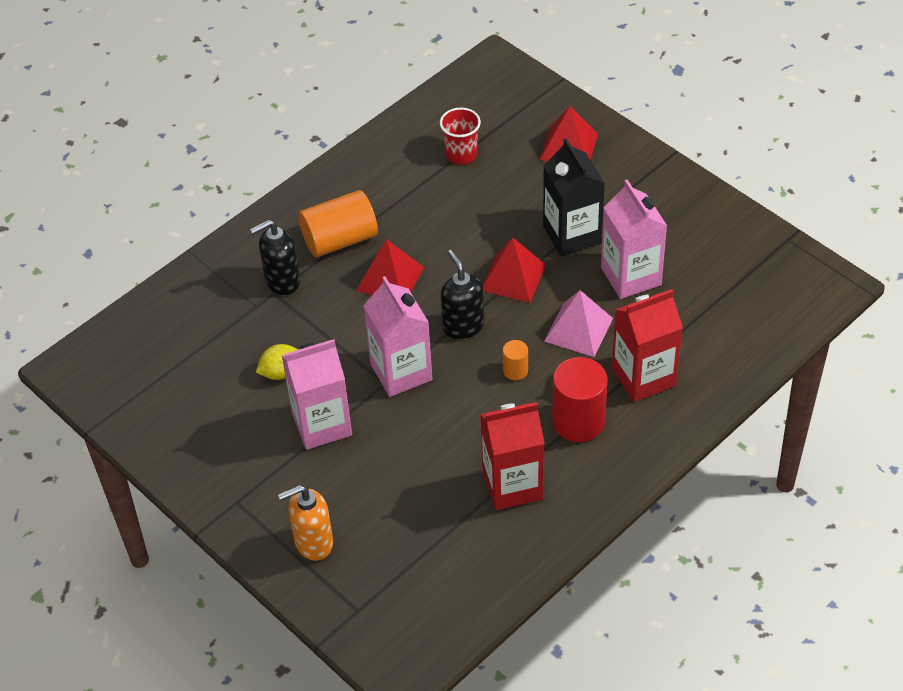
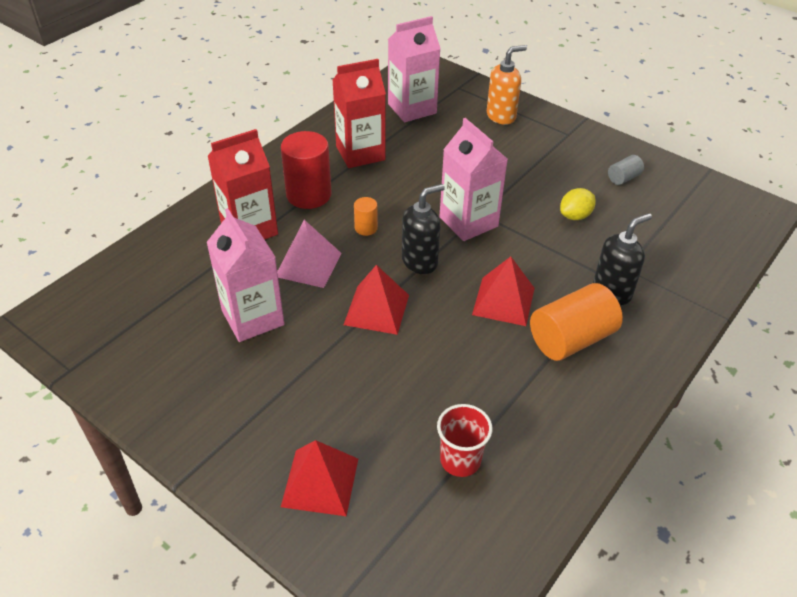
camera: 170 degrees right, 5 degrees down
(200, 423) = (623, 178): none -> grey cylinder
(322, 424) = (523, 182): pink carton -> pink carton (412, 108)
(463, 326) = (420, 261): black soap dispenser -> black soap dispenser turned 90 degrees counterclockwise
(572, 234) = (315, 360): black carton -> none

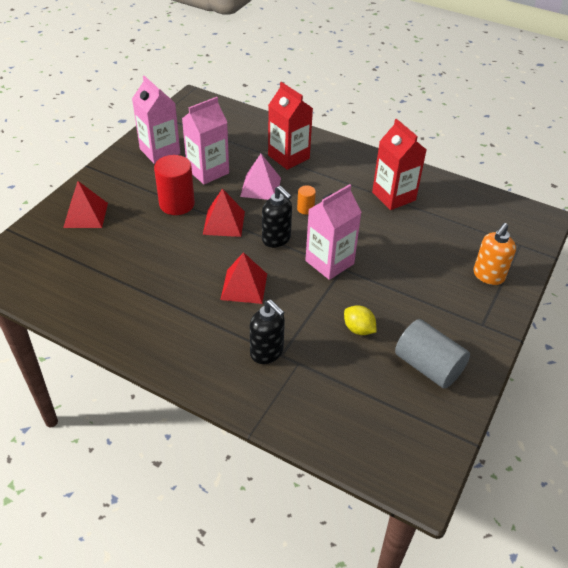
camera: 80 degrees right, 0 degrees up
(309, 195) = (333, 177): red cylinder -> red cylinder (177, 204)
(412, 108) = (469, 218): pink carton -> pink carton (160, 151)
(460, 460) = (100, 271): red cup -> none
(501, 116) = (488, 276): orange soap dispenser -> orange soap dispenser turned 75 degrees clockwise
(571, 339) = (210, 326): orange cylinder -> none
(623, 178) = (428, 366): grey cylinder -> grey cylinder, size x2.05

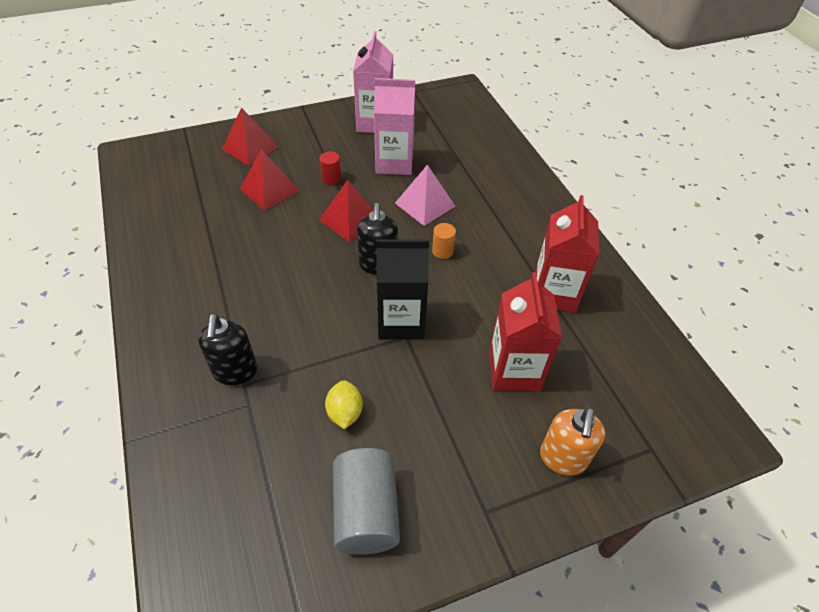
camera: 40 degrees right, 5 degrees up
(177, 204) = (331, 179): red cylinder -> red cylinder, size x0.49
(244, 286) = (294, 292): red pyramid -> red pyramid (269, 189)
(288, 157) = (488, 189): red carton -> red carton (514, 370)
(329, 262) = (401, 321): pink carton -> black carton
(488, 276) = (563, 458): orange soap dispenser -> orange soap dispenser turned 60 degrees counterclockwise

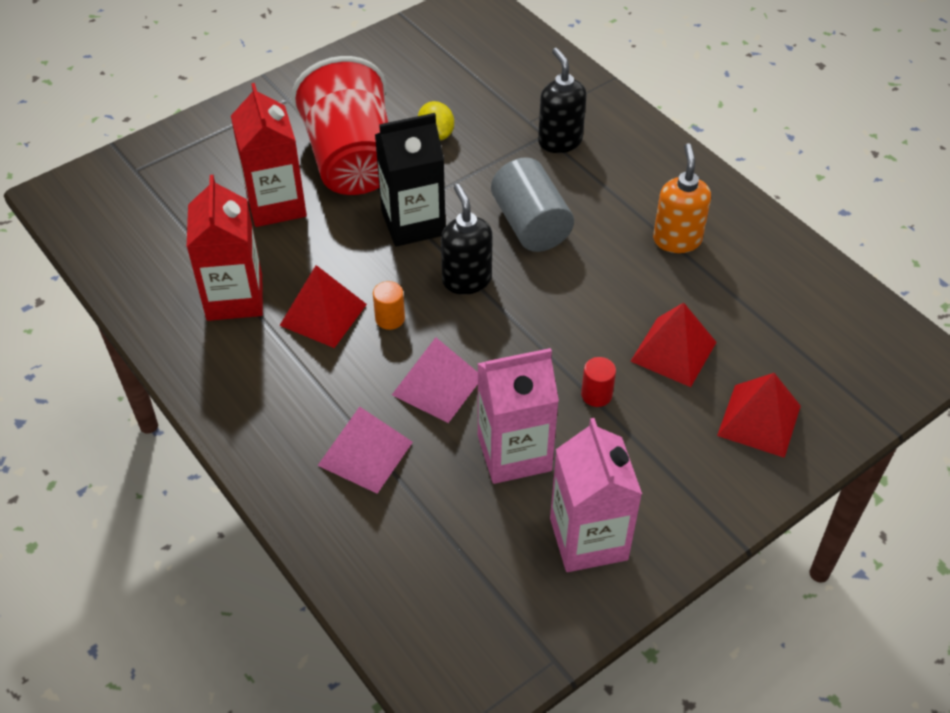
camera: 165 degrees right, 0 degrees up
(350, 219) = (533, 333): red pyramid -> red pyramid (323, 314)
(366, 511) = (388, 79): grey cylinder -> grey cylinder (530, 224)
(436, 402) = (351, 160): none -> red cup
(479, 180) = (365, 453): none -> pink pyramid
(563, 458) = (222, 145): orange soap dispenser -> orange soap dispenser (677, 240)

